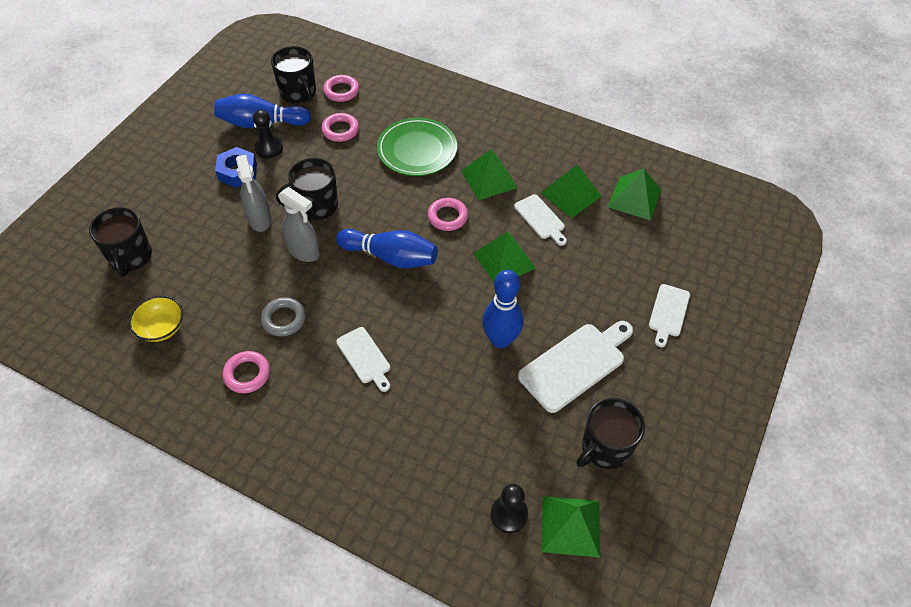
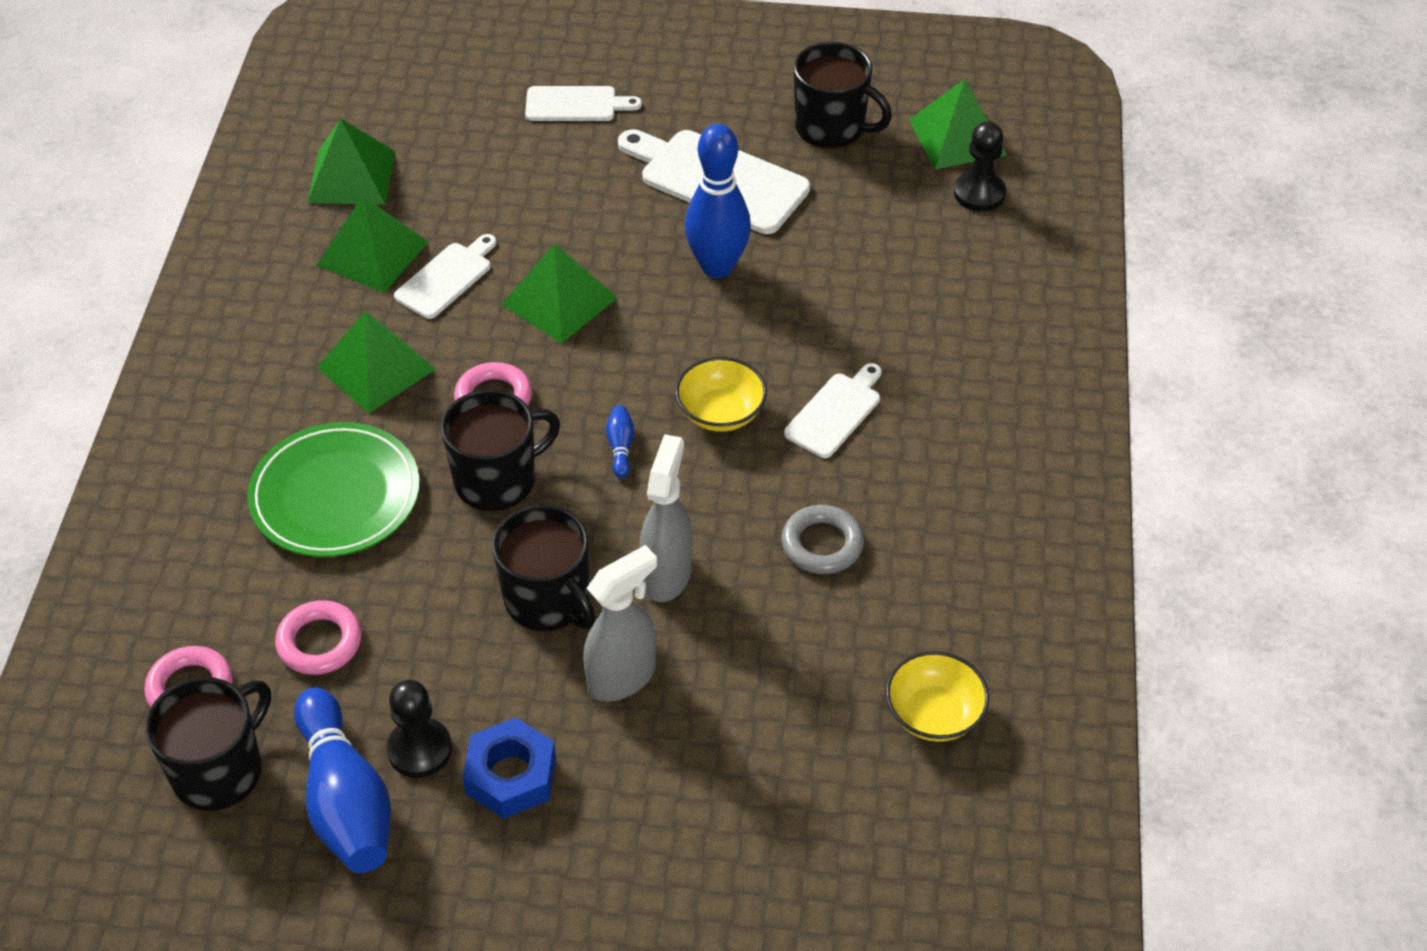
camera: 110 degrees left, 5 degrees down
(130, 257) = (813, 855): black mug -> black mug (497, 480)
(247, 374) = (949, 549): pink ring -> none
(391, 257) = (620, 447): blue bowling pin -> blue bowling pin, size x0.41
(391, 305) = (720, 413): none -> yellow bowl

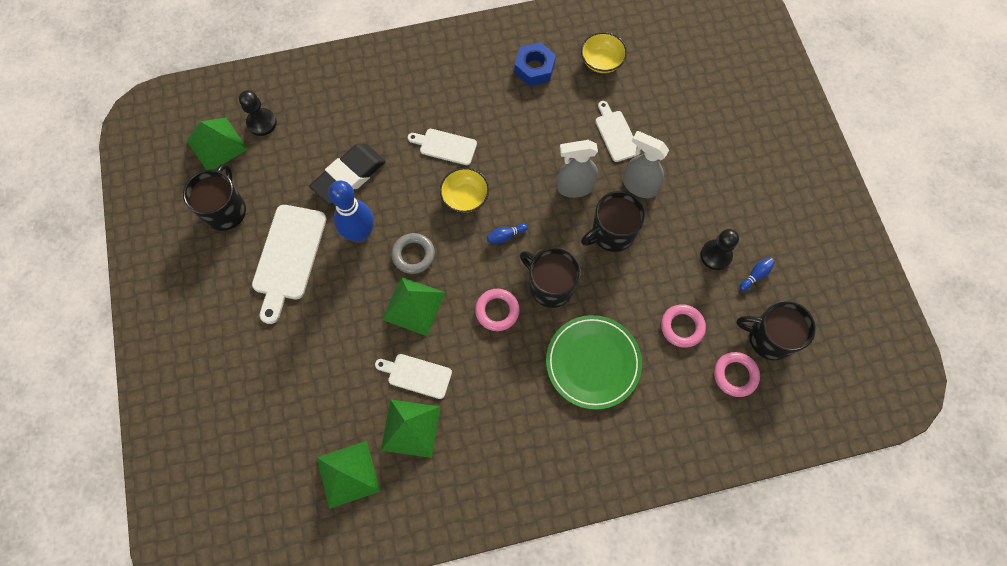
camera: 110 degrees left, 20 degrees up
(345, 800) = (755, 275): blue bowling pin -> blue bowling pin, size x0.41
(376, 368) = (498, 383): green pyramid -> none
(511, 776) = (709, 212): blue nut -> blue nut (534, 68)
(548, 600) = (612, 233): black mug -> black mug turned 150 degrees counterclockwise
(576, 104) = (241, 362): white cutting board -> white cutting board (615, 134)
(822, 544) = (529, 128): grey ring -> grey ring (413, 255)
(830, 276) = (349, 176): none -> black eraser

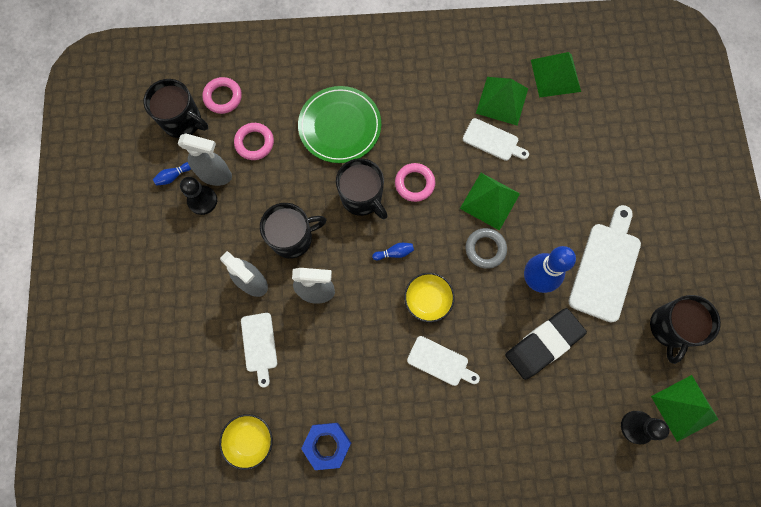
camera: 170 degrees left, 5 degrees up
(711, 284) = (215, 175): none -> grey spray bottle

